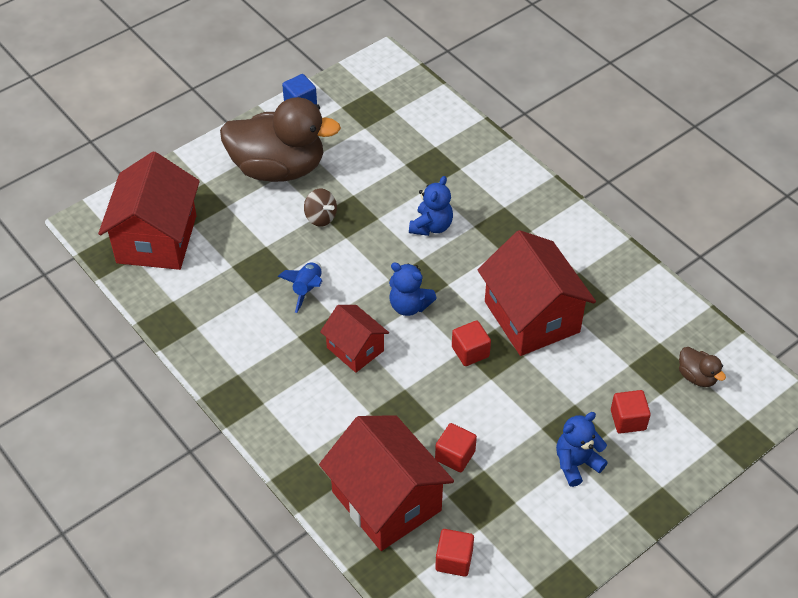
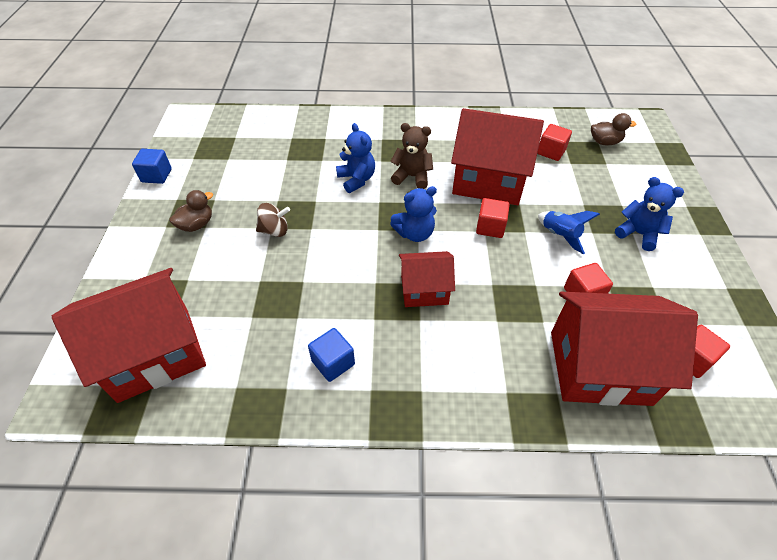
camera: 50 degrees left, 0 degrees up
(157, 239) = (154, 353): red house -> red house turned 75 degrees counterclockwise
(239, 338) = (333, 362): none -> blue cube
(278, 168) = (196, 225): brown duck -> brown duck, size x0.41
(307, 289) = (333, 282): blue rocket -> blue rocket (559, 235)
(476, 260) = (412, 177): none -> brown teddy bear
(576, 463) = (638, 234): blue teddy bear -> blue teddy bear turned 120 degrees clockwise
(628, 420) = (617, 189): red cube -> red cube (551, 152)

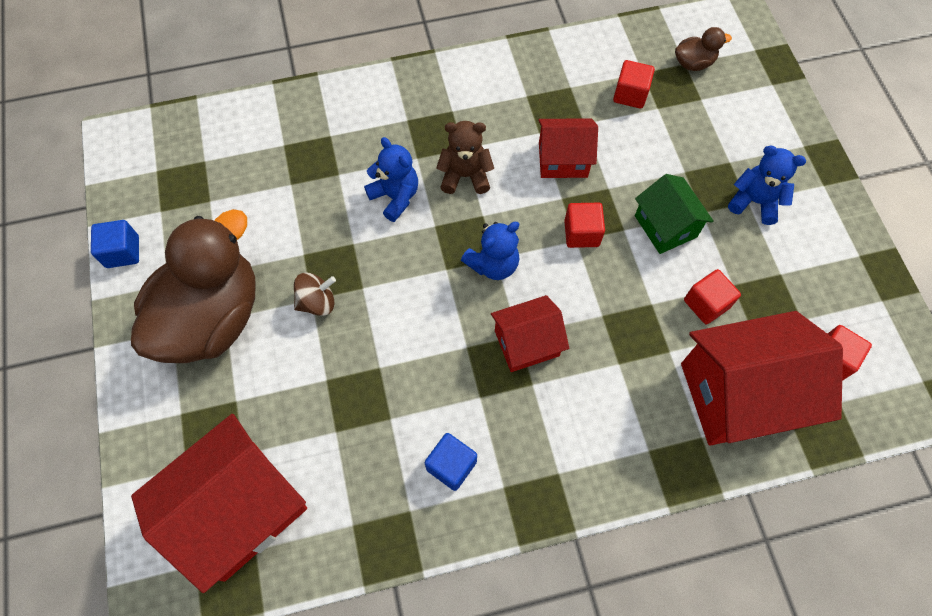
camera: 15 degrees left, 15 degrees up
(196, 225) = (212, 317): brown duck -> brown duck, size x2.47
(488, 180) = (563, 160): red house -> red house, size x0.56
(559, 235) = (665, 226): blue rocket -> green house

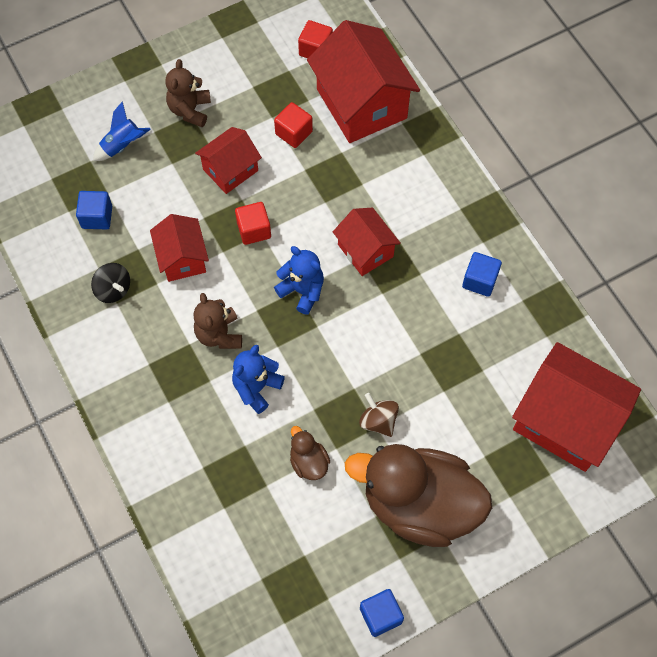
camera: 105 degrees left, 0 degrees up
(542, 95) = (113, 289): none -> black spinning top
(630, 94) = (97, 217): red cube -> blue cube
(665, 226) = (230, 170): green house -> red house
(693, 63) = (49, 171): brown duck -> brown duck (308, 462)
(715, 130) = (122, 146): none -> blue rocket
(754, 202) = (190, 110): blue teddy bear -> brown teddy bear

